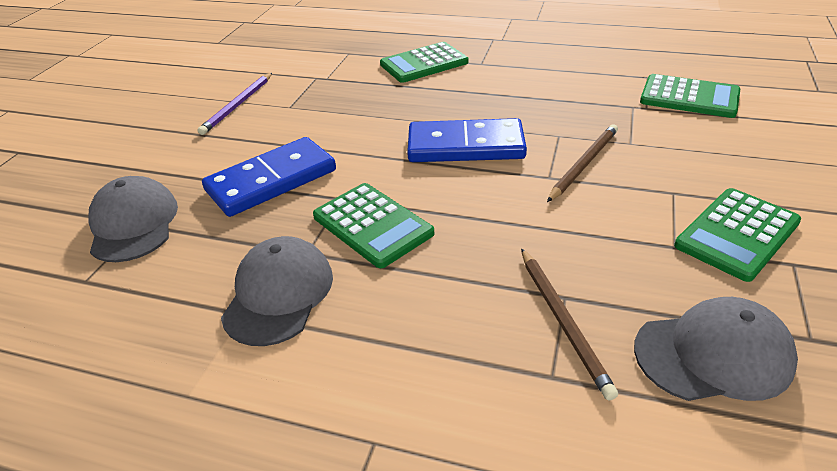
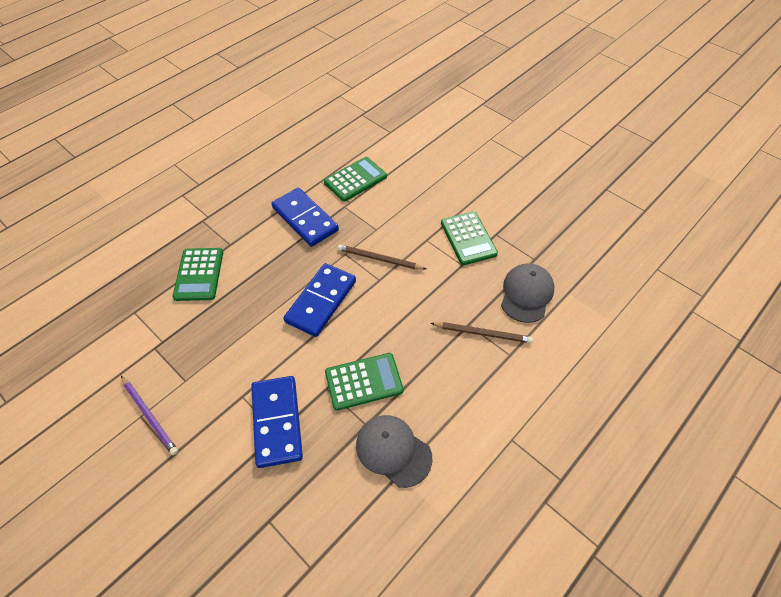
camera: 65 degrees left, 15 degrees up
(133, 224) = (265, 525): grey cap -> none
(574, 89) = (305, 219): none -> blue domino
(584, 164) = (379, 259): brown pencil -> brown pencil turned 45 degrees counterclockwise

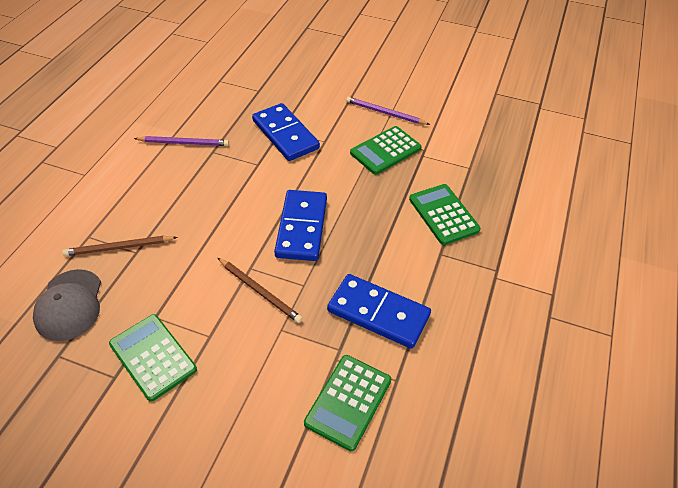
camera: 155 degrees right, 5 degrees down
(363, 381) = (227, 177): green calculator -> green calculator (385, 151)
(379, 259) = (260, 291): brown pencil -> brown pencil turned 45 degrees clockwise
(393, 451) = (184, 143): grey cap -> purple pencil

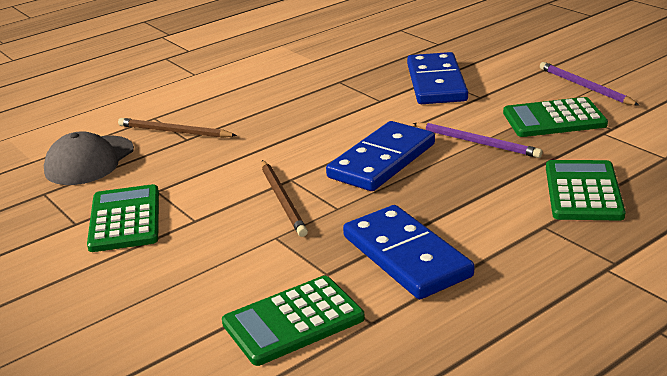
camera: 35 degrees right, 20 degrees down
(184, 143) = (315, 69): purple pencil -> purple pencil (477, 142)

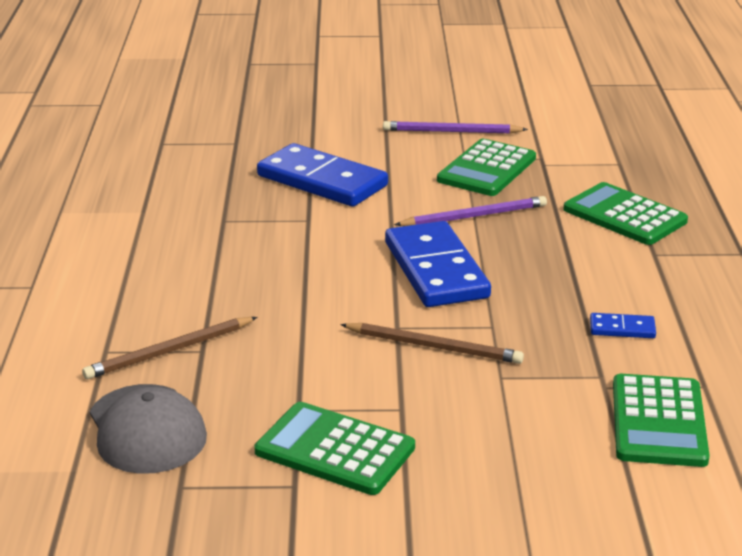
camera: 55 degrees left, 0 degrees up
(406, 256) = (622, 328): blue domino -> blue domino, size x0.43

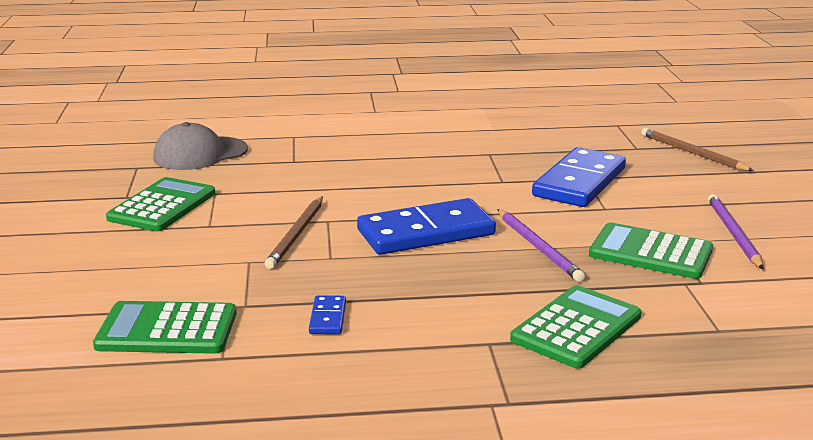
camera: 85 degrees right, 5 degrees down
(169, 351) = (292, 152): brown pencil -> brown pencil (692, 153)

